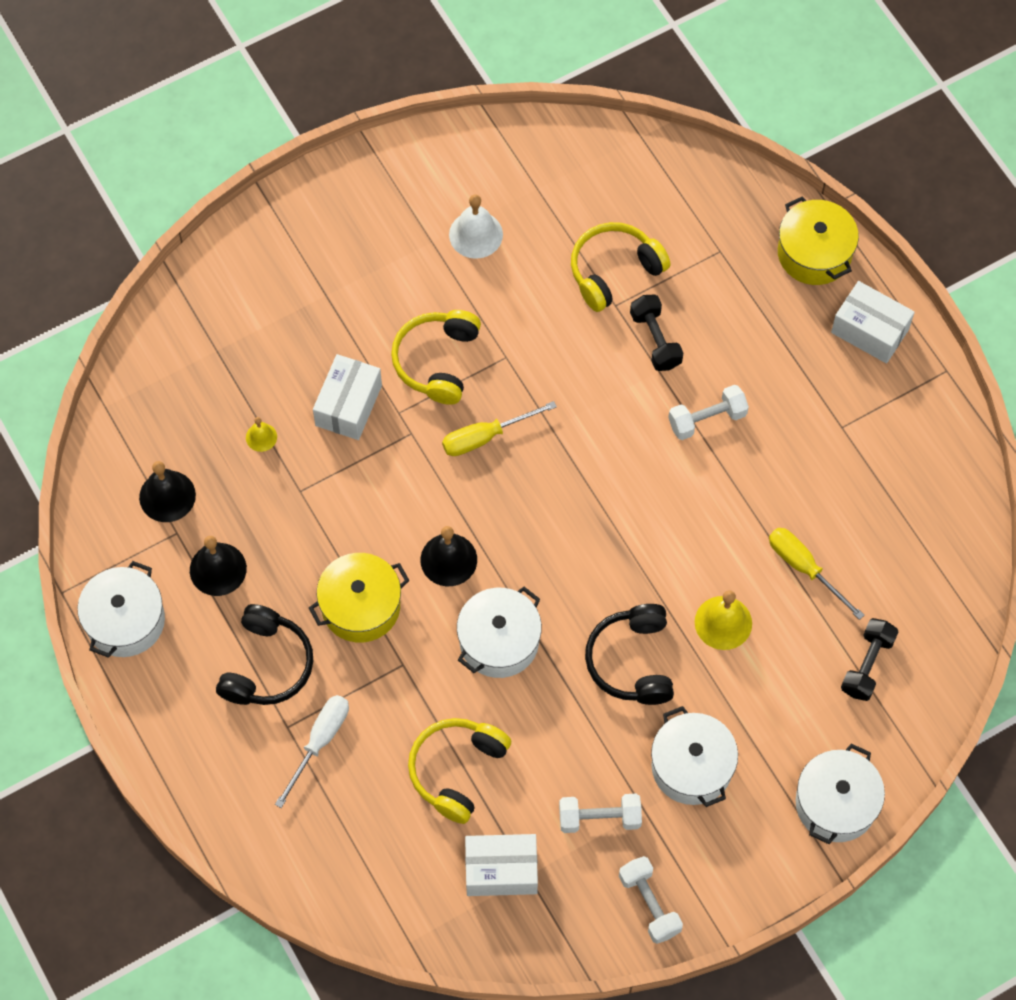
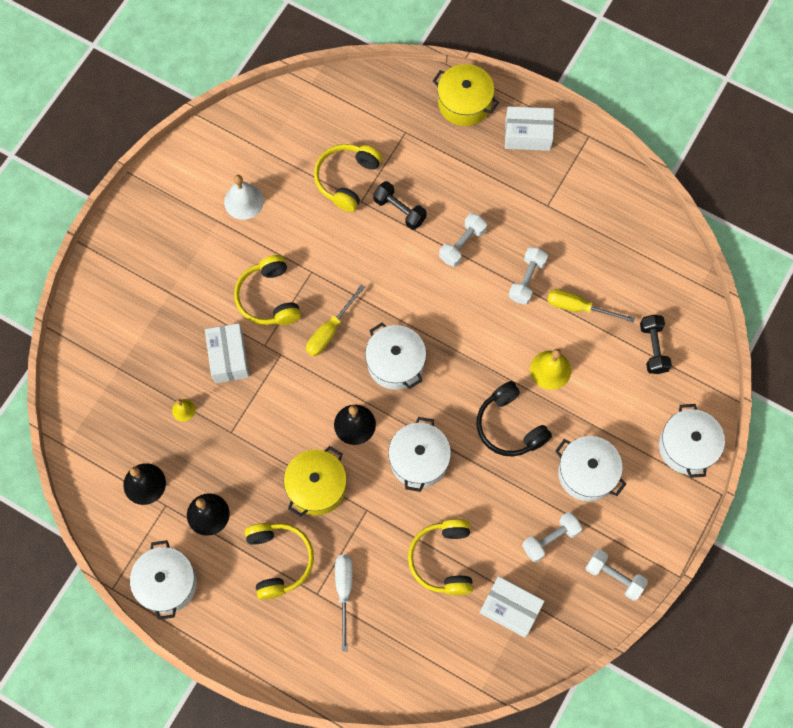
camera: 30 degrees left, 5 degrees up
(267, 665) = (279, 560): black headphones -> yellow headphones
(501, 870) = (510, 609): white box -> white box turned 60 degrees clockwise
(540, 515) = (395, 363): none -> white pot
(760, 502) = (527, 280): none -> white dumbbell

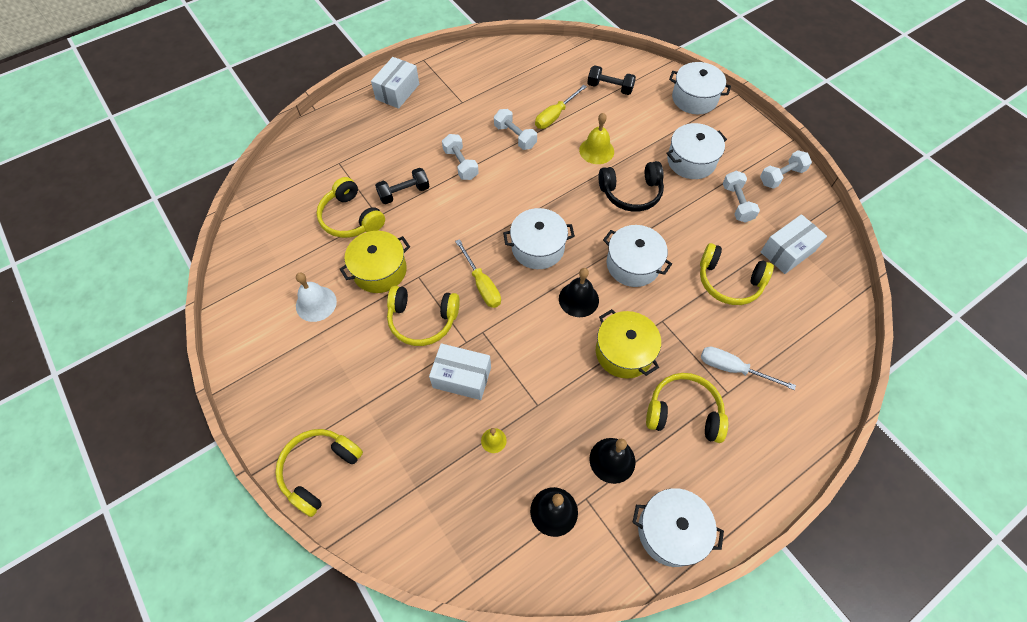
camera: 65 degrees left, 10 degrees down
(101, 288) = (319, 470): none -> yellow headphones
(464, 103) = (343, 117): yellow pot -> yellow pot (379, 270)

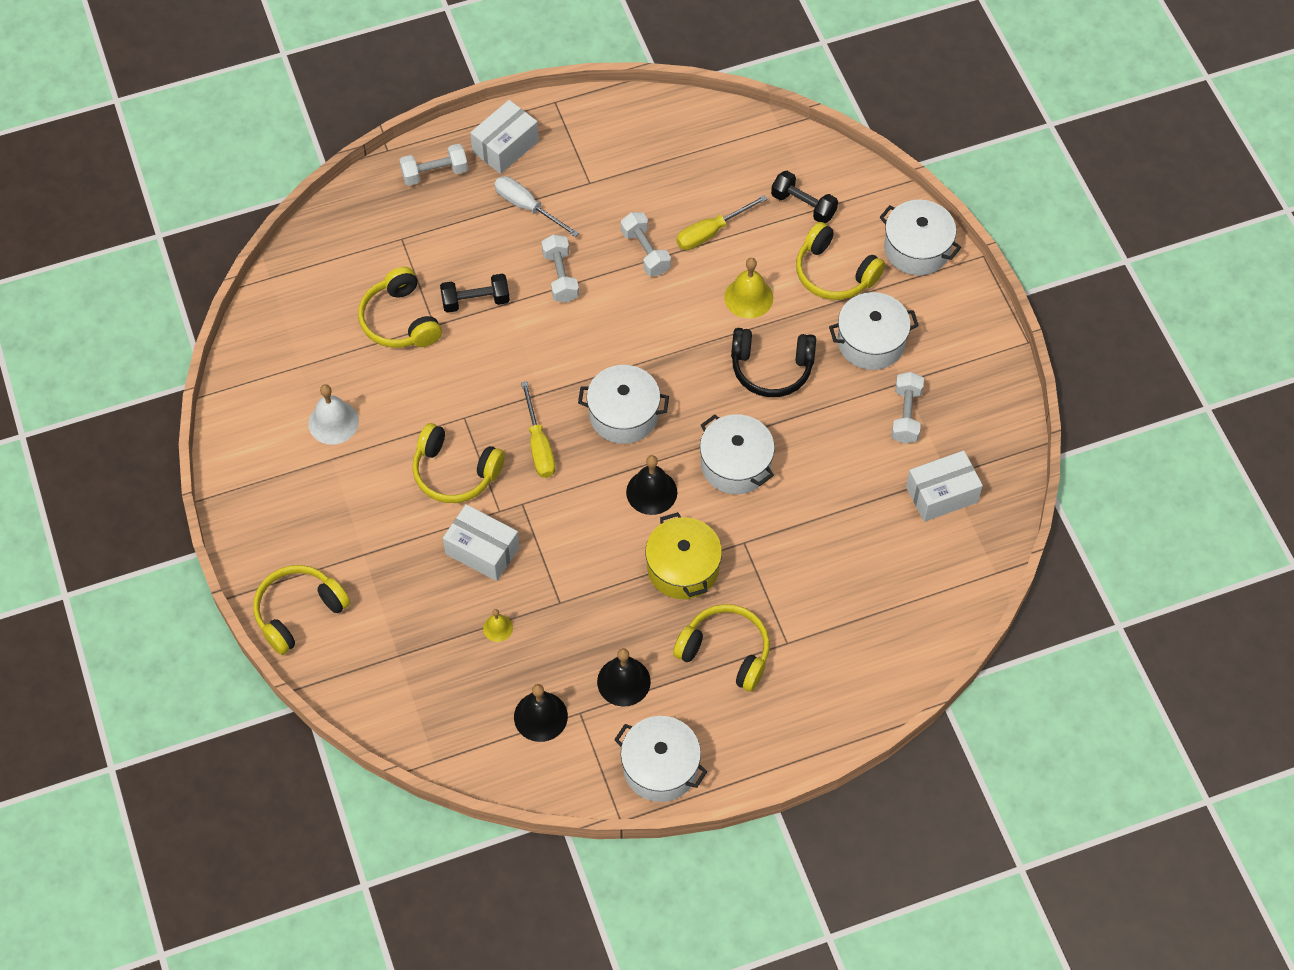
camera: 15 degrees right, 0 degrees up
(379, 270) = (419, 398): yellow pot -> none
(729, 281) = (848, 514): yellow headphones -> yellow headphones (834, 273)
(733, 369) = (805, 618): white screwdriver -> white screwdriver (527, 207)
(781, 176) = (984, 391): white dumbbell -> white dumbbell (434, 173)

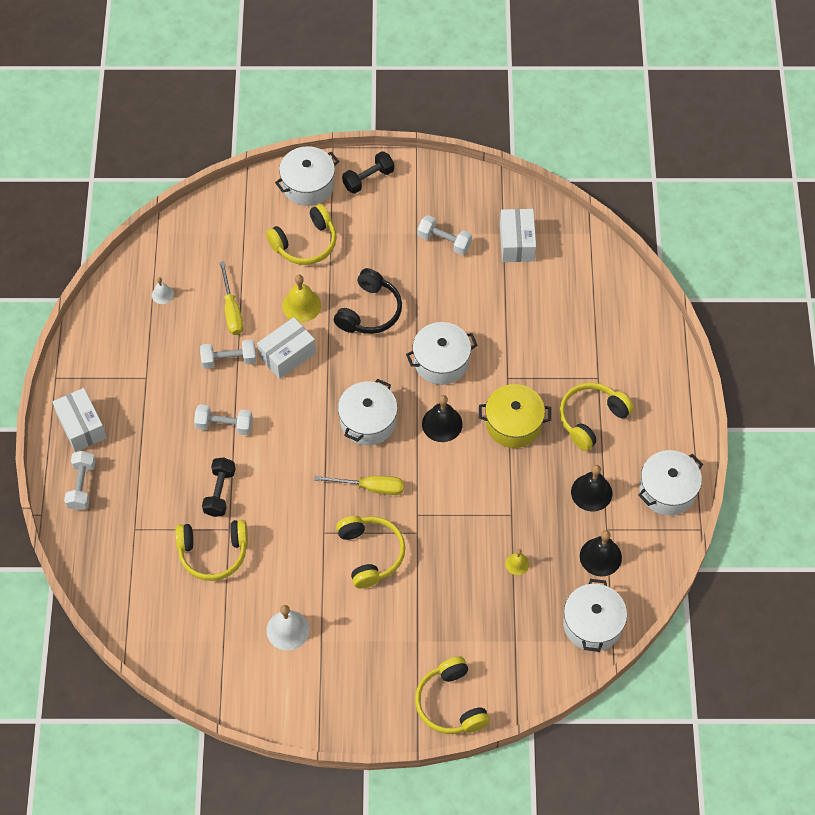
camera: 70 degrees left, 0 degrees up
(455, 472) = (370, 554): yellow headphones -> yellow headphones turned 60 degrees counterclockwise
(482, 551) = (447, 555): white box -> white box (287, 355)
(527, 207) = (148, 428): white screwdriver -> none
(702, 160) = (162, 294): none -> white bell
(803, 205) = (236, 242): black dumbbell -> black dumbbell (368, 179)
(871, 342) = (374, 241): white pot -> white pot (592, 624)

